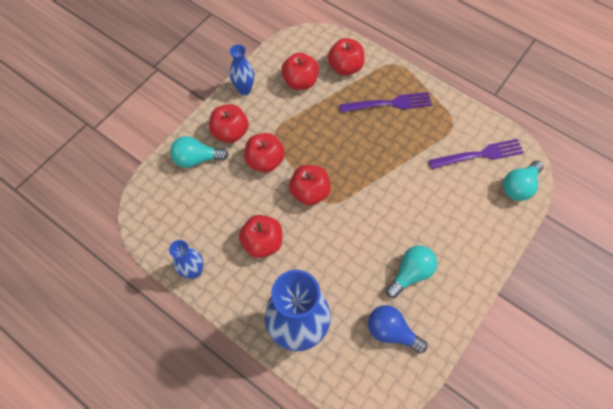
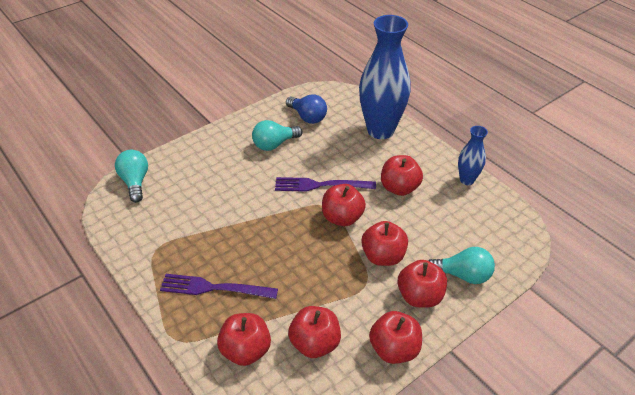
camera: 165 degrees left, 20 degrees down
(244, 90) = (394, 349): blue vase -> red apple
(479, 154) = (150, 215): purple fork -> purple fork (320, 185)
(518, 186) = (135, 182): turquoise light bulb -> turquoise light bulb turned 75 degrees counterclockwise

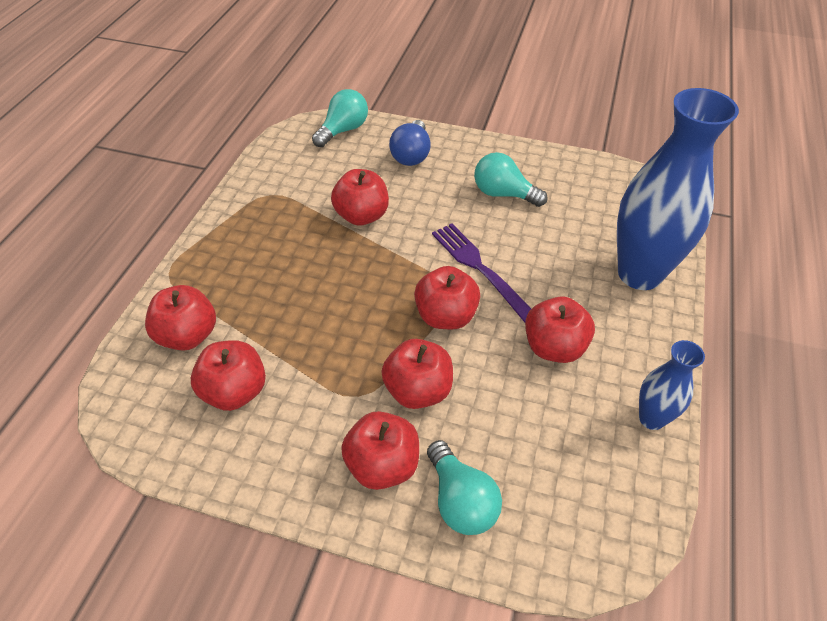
camera: 55 degrees right, 5 degrees up
(213, 288) = (252, 264): purple fork -> none
(307, 117) = (581, 195): blue light bulb -> blue light bulb (411, 155)
(394, 349) = (277, 478): red apple -> red apple (362, 216)

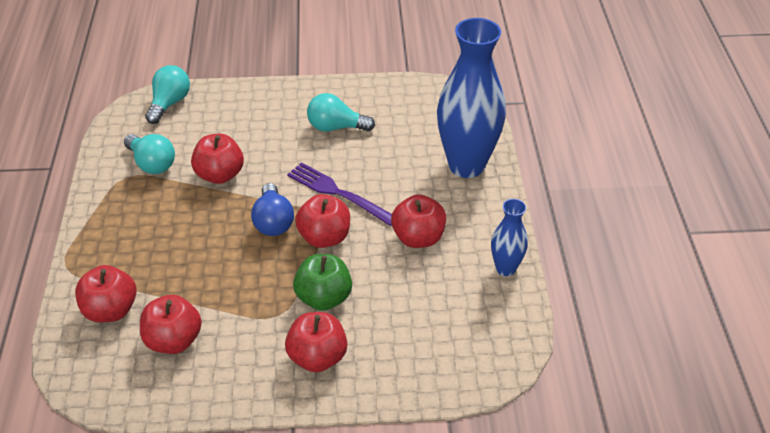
camera: 20 degrees left, 5 degrees down
(411, 155) = (242, 112): blue light bulb -> blue light bulb (273, 222)
(418, 390) = (324, 298): red apple -> green apple
(460, 500) = (385, 363): turquoise light bulb -> turquoise light bulb (152, 164)

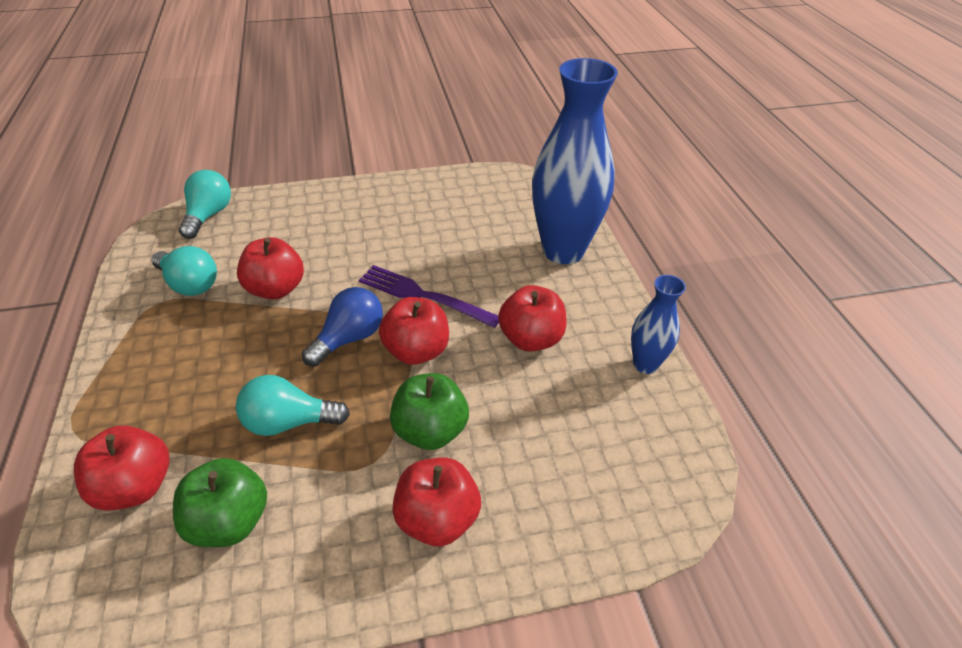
camera: 10 degrees left, 0 degrees up
(174, 340) = (230, 521): red apple -> green apple
(273, 222) = (349, 338): blue light bulb -> blue light bulb turned 120 degrees counterclockwise
(336, 127) = (406, 224): turquoise light bulb -> turquoise light bulb (289, 422)

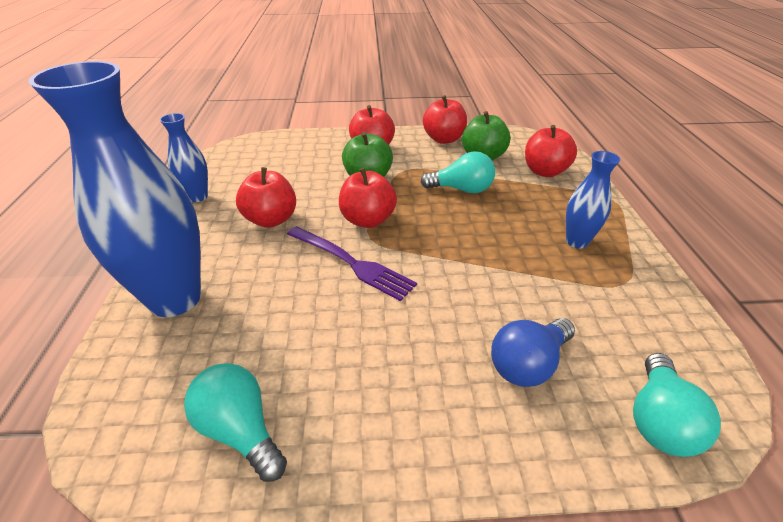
camera: 170 degrees left, 5 degrees down
(174, 346) = (576, 241): none -> blue vase
(190, 284) = (604, 300): turquoise light bulb -> turquoise light bulb (240, 430)
(276, 289) = (505, 285): red apple -> red apple (444, 139)
(349, 338) = (423, 234): blue light bulb -> blue light bulb (528, 364)

